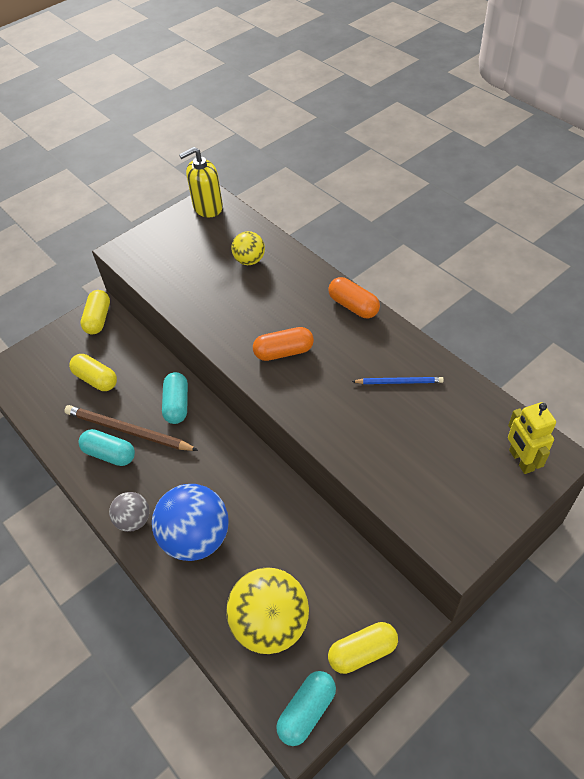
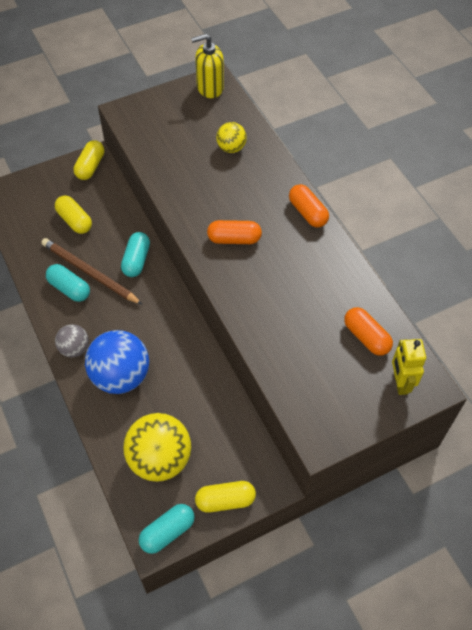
camera: 10 degrees right, 5 degrees up
(399, 382) = (323, 290): blue pencil -> none
(464, 420) = (366, 337): none -> orange capsule

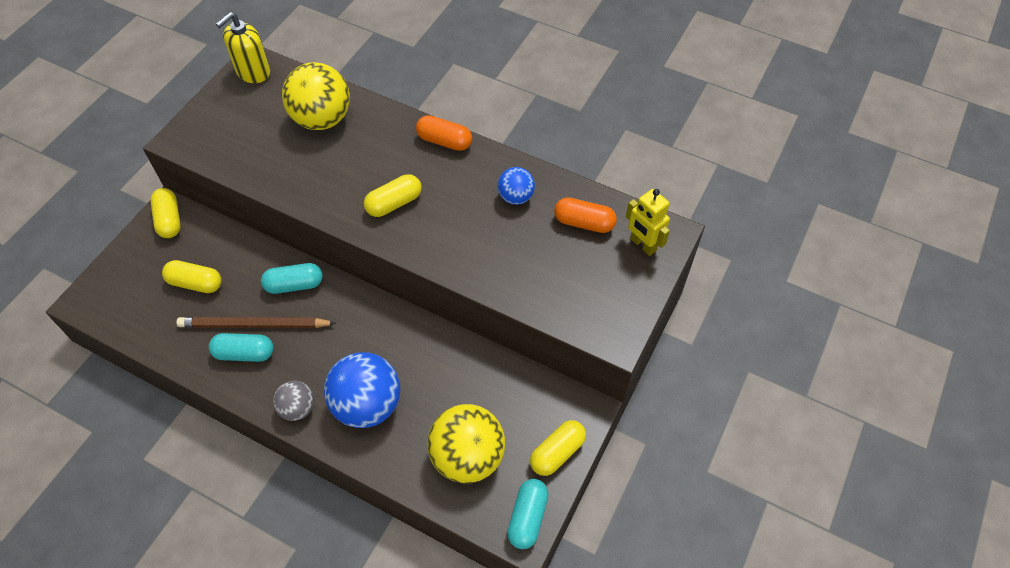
camera: 35 degrees left, 0 degrees up
(136, 260) = (294, 285): turquoise capsule -> turquoise capsule turned 75 degrees counterclockwise
(231, 148) = (322, 119): yellow ball -> yellow ball, size x1.86
(234, 239) = (394, 203): orange capsule -> yellow capsule
(328, 286) = (515, 197): none -> blue ball

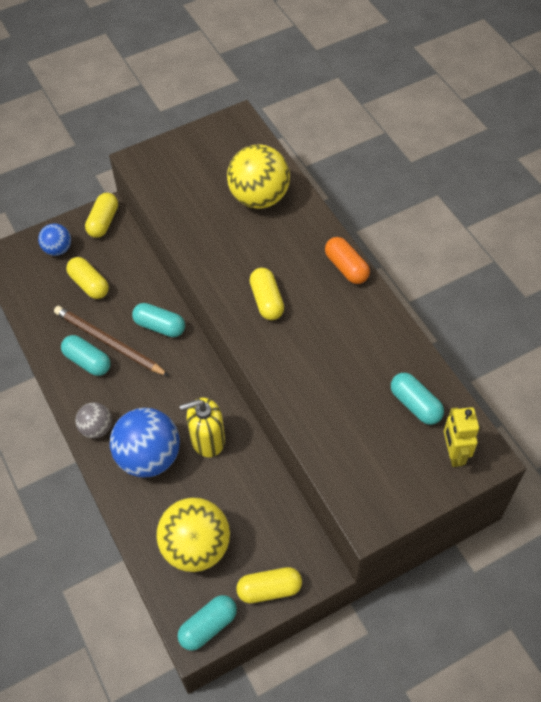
camera: 35 degrees right, 0 degrees up
(253, 72) = (232, 129): yellow soap dispenser -> yellow soap dispenser (207, 440)
(394, 203) = (267, 301): yellow capsule -> yellow capsule turned 75 degrees clockwise
(515, 197) = (372, 349): blue ball -> blue ball (58, 249)
(584, 223) = (415, 405): orange capsule -> turquoise capsule

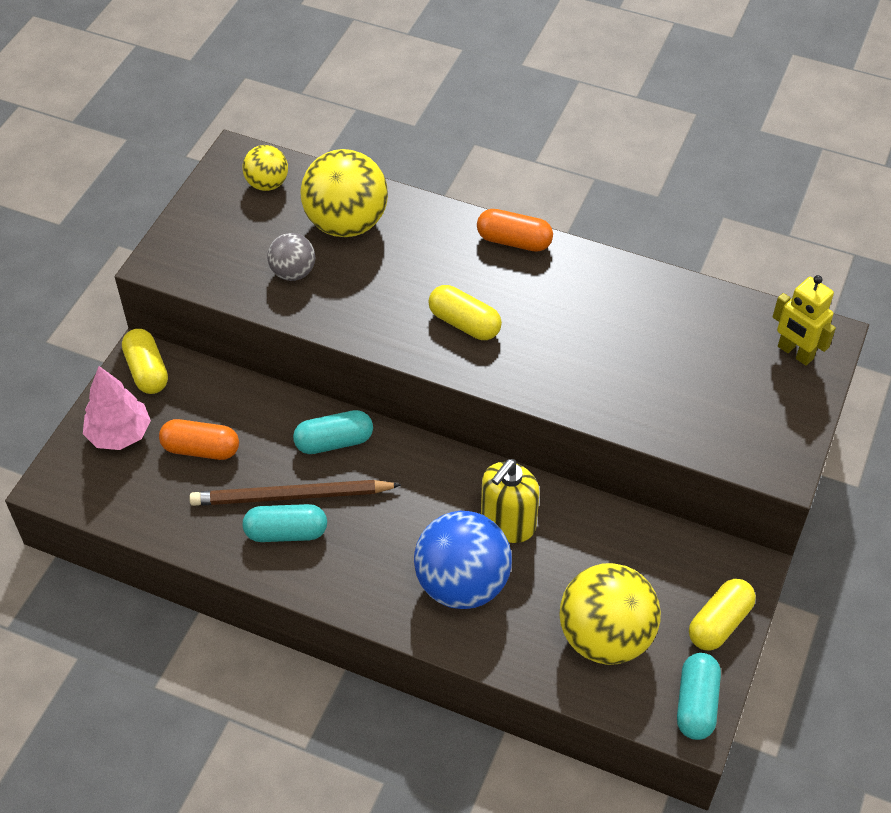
camera: 40 degrees left, 5 degrees down
(58, 249) = (119, 434): blue ball -> pink tree
(89, 284) = (201, 449): yellow capsule -> orange capsule
(97, 428) = (371, 595): grey ball -> grey ball (293, 272)
(238, 147) = (267, 184): none -> yellow ball
(415, 405) = (715, 331): turquoise capsule -> none

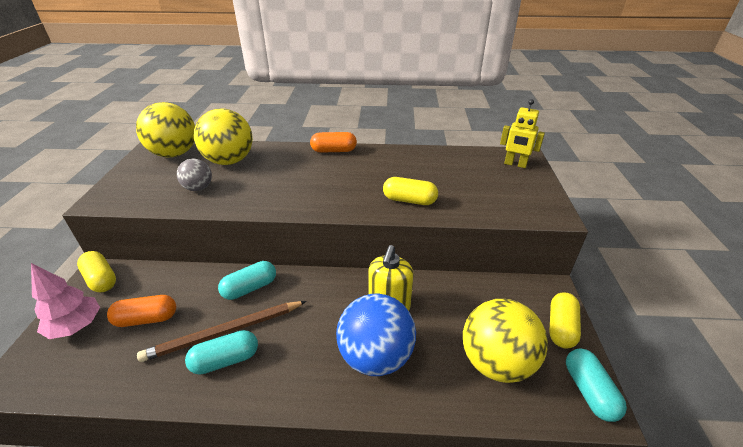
camera: 20 degrees left, 15 degrees down
(267, 184) = (174, 154): yellow ball -> yellow ball, size x1.86
(464, 323) = (320, 189): yellow capsule -> yellow capsule (409, 200)

